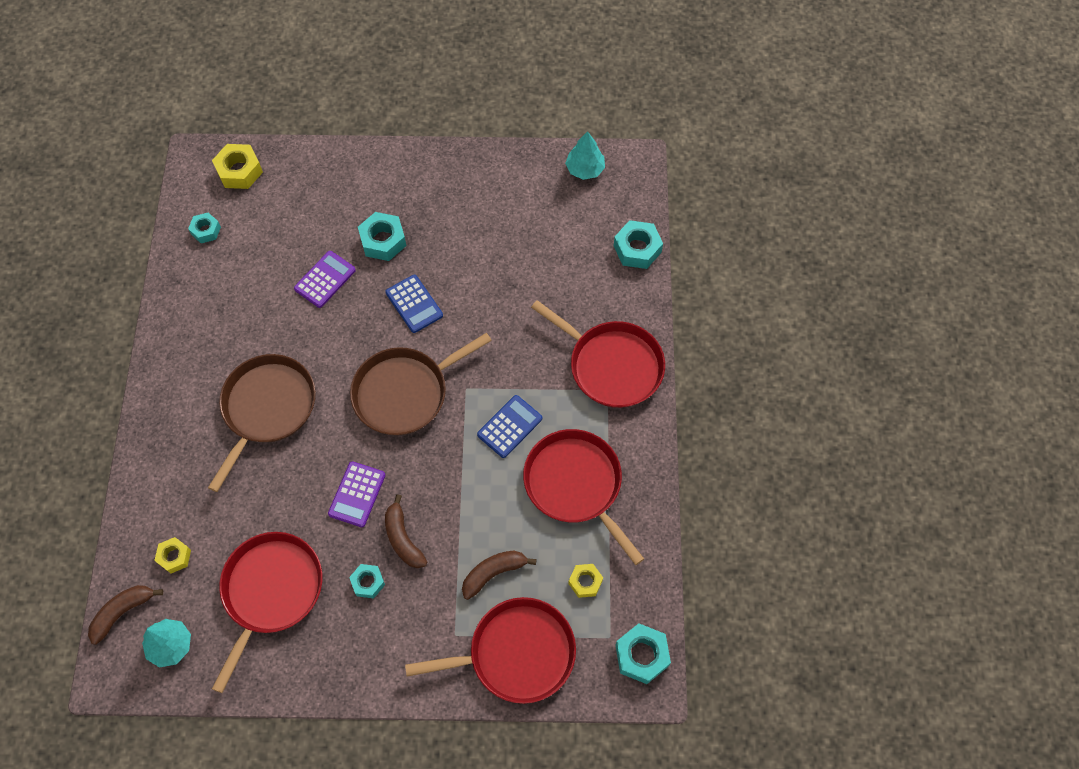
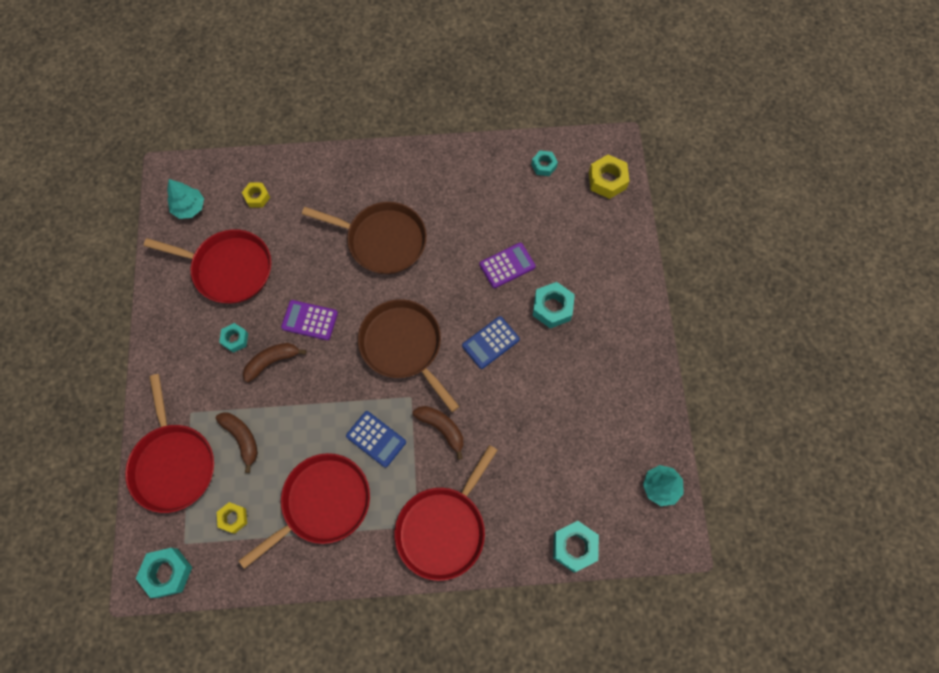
camera: 85 degrees right, 5 degrees up
(123, 612) = (215, 171): brown banana -> brown banana (442, 428)
(325, 279) = (507, 265): purple calculator -> purple calculator turned 60 degrees counterclockwise

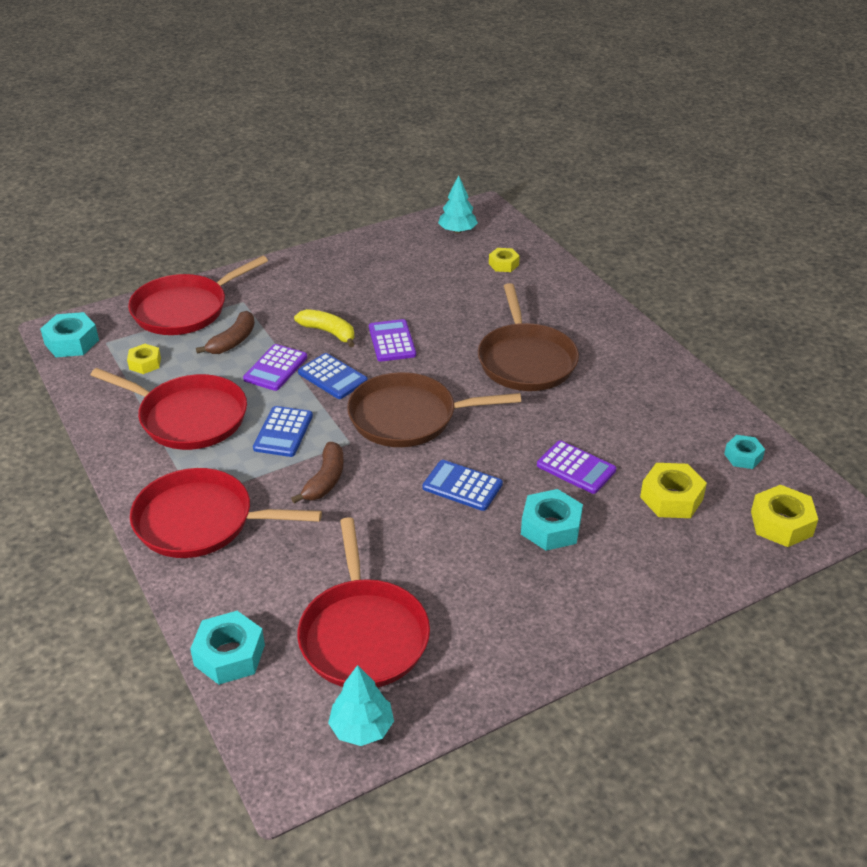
camera: 65 degrees right, 30 degrees down
(229, 269) = (411, 274): red pan -> red pan (363, 634)
(235, 339) = (337, 302): turquoise nut -> none
(272, 361) = (329, 332): brown banana -> yellow banana
(296, 418) = (275, 368): none -> purple calculator
(330, 380) = (332, 377): none -> blue calculator
(403, 346) = (408, 417): brown pan -> brown pan turned 120 degrees counterclockwise
(560, 226) = (671, 498): none -> yellow nut

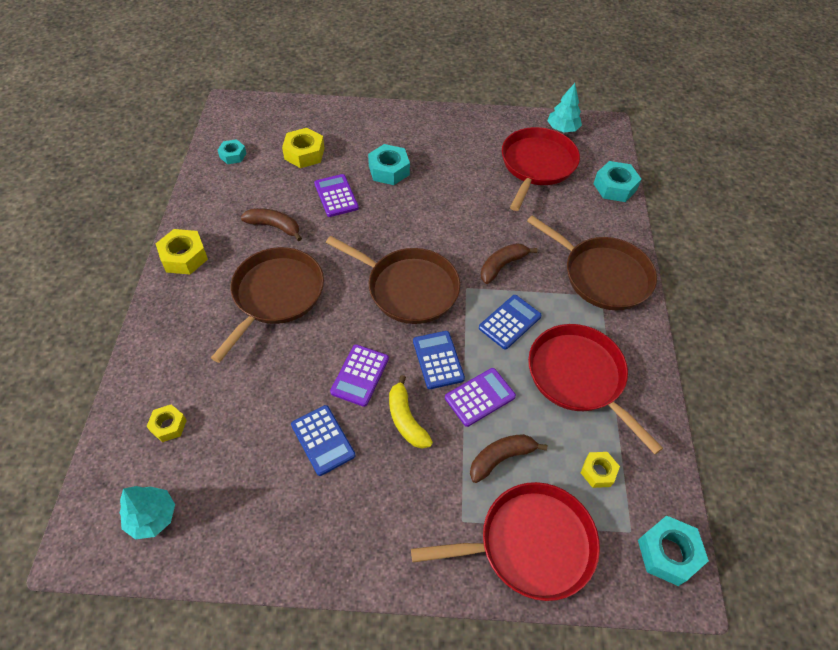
camera: 150 degrees left, 15 degrees up
(201, 521) = (602, 275): red pan -> brown pan
(462, 486) = (416, 218): blue calculator -> blue calculator (323, 440)
(600, 410) = (274, 226): none -> brown banana
(781, 523) = (266, 116): yellow nut -> yellow nut (184, 257)

